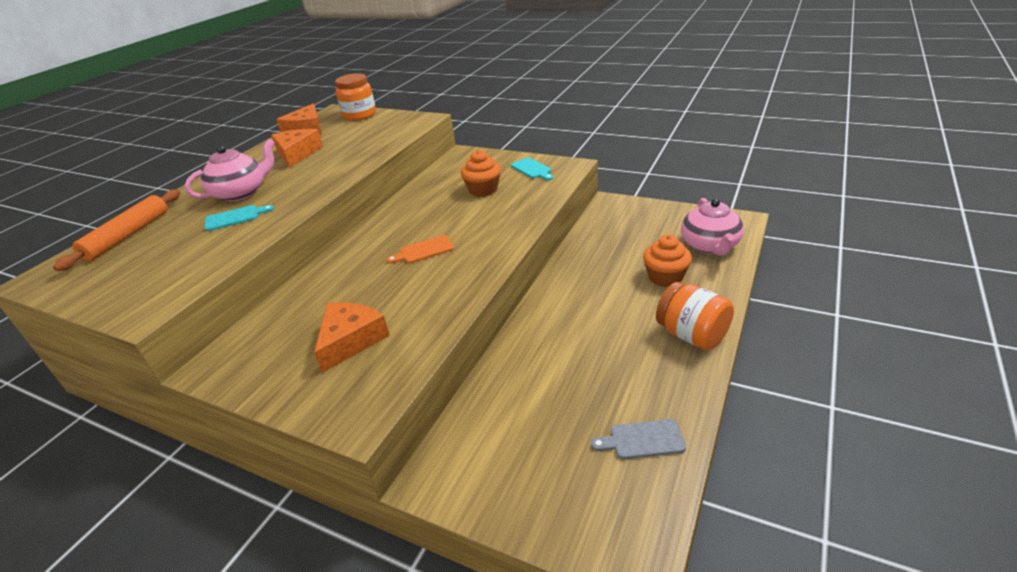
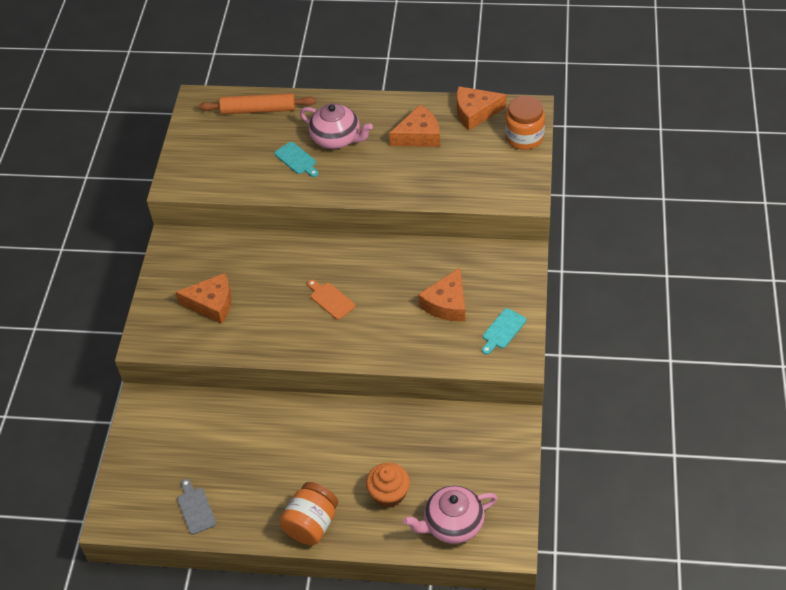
camera: 70 degrees right, 15 degrees up
(483, 190) = (447, 303): orange cupcake -> orange cheese

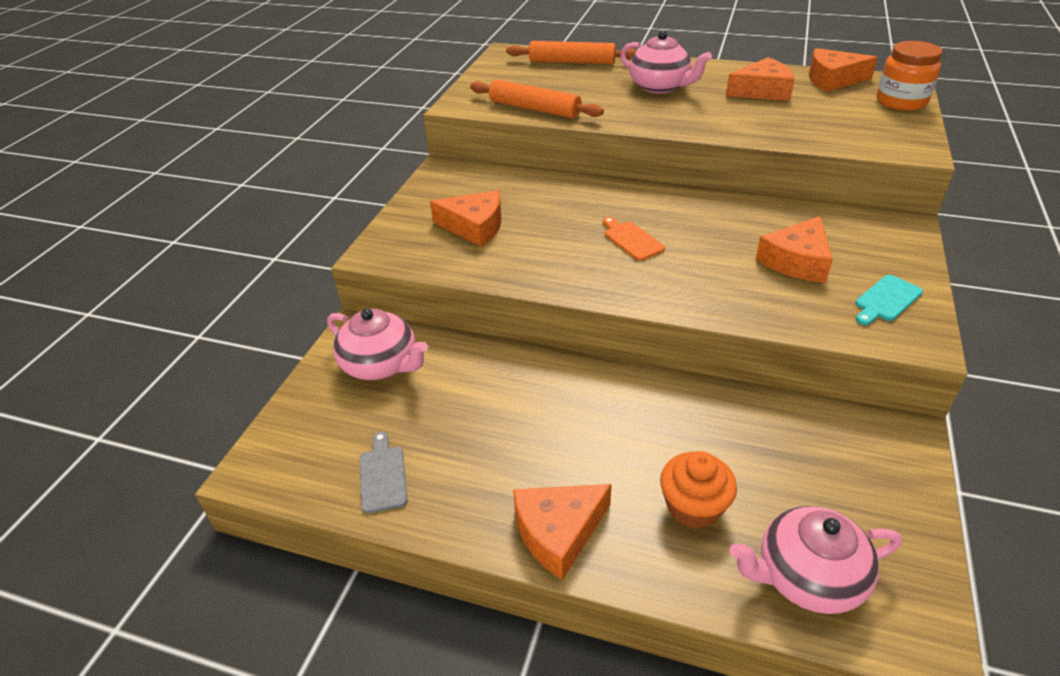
camera: 10 degrees right, 10 degrees down
(168, 427) = (381, 365): none -> pink teapot
(237, 182) = (534, 109): none -> orange rolling pin
(296, 159) = (609, 98): turquoise cutting board -> none
(311, 524) = (558, 532): orange jar -> orange cheese

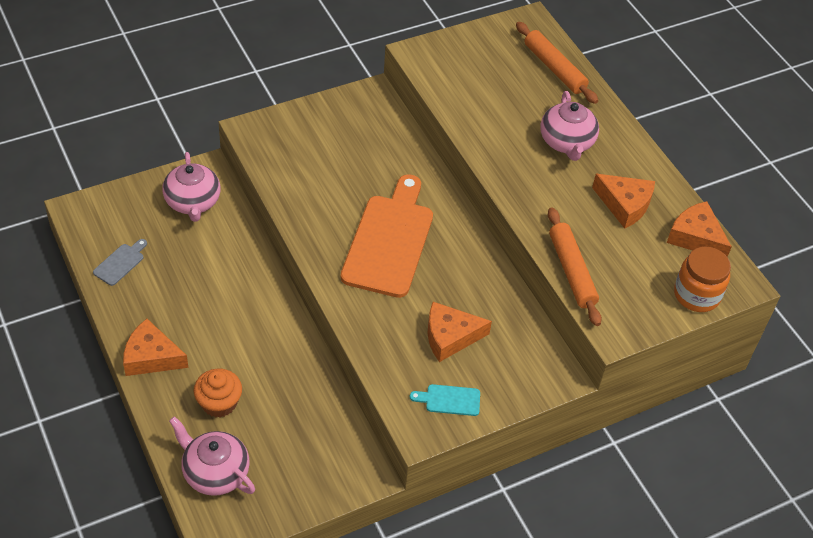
camera: 40 degrees right, 10 degrees up
(474, 227) = (323, 156): orange cheese -> none
(534, 109) = (454, 96): orange rolling pin -> orange rolling pin (572, 271)
(631, 239) = (389, 241): orange cutting board -> orange cutting board, size x2.42

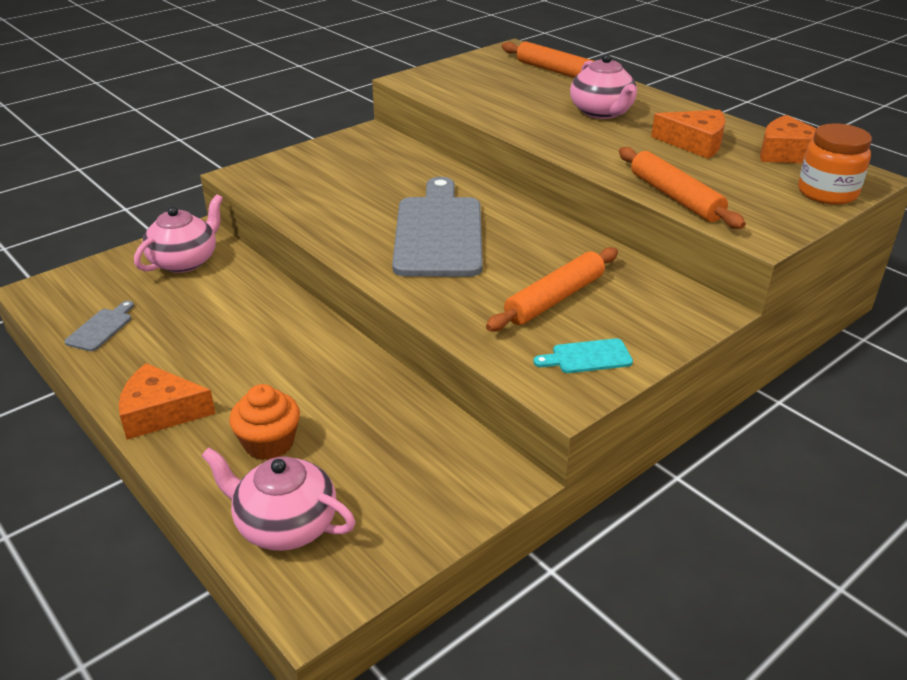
camera: 10 degrees left, 15 degrees down
(193, 202) = (185, 261): pink teapot -> pink teapot turned 120 degrees counterclockwise
(389, 241) = (438, 232): orange cutting board -> grey cutting board
(450, 337) = (554, 299): orange cheese -> orange rolling pin

